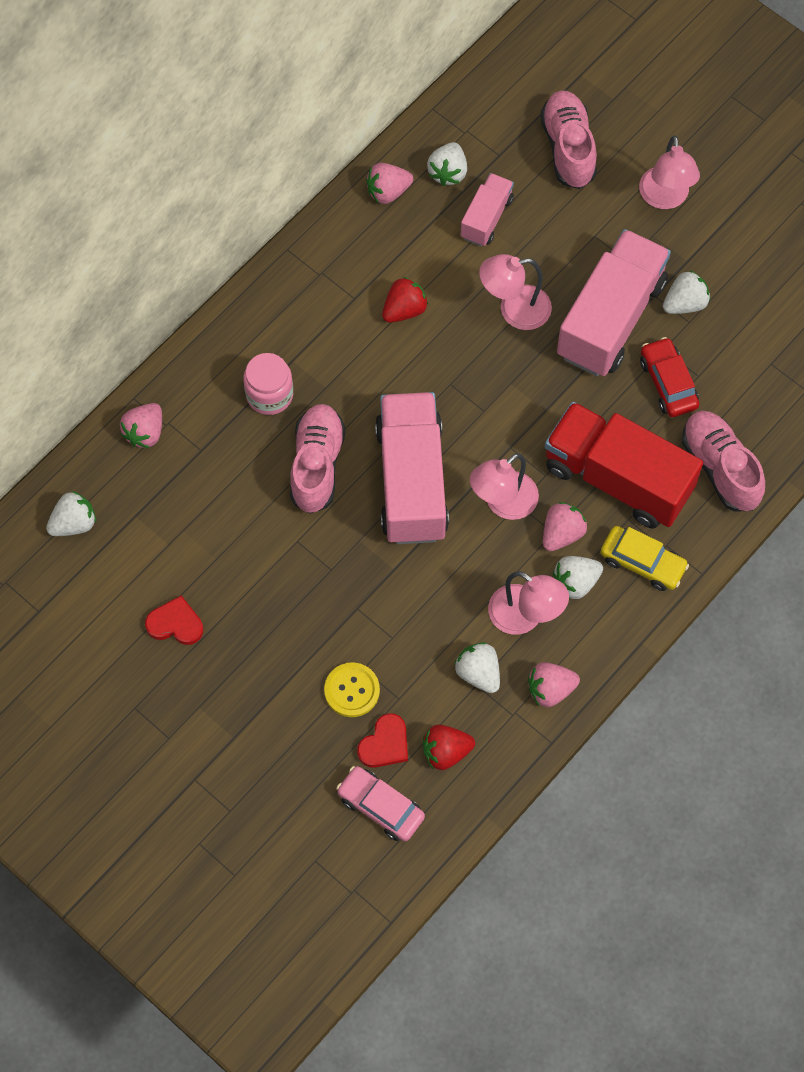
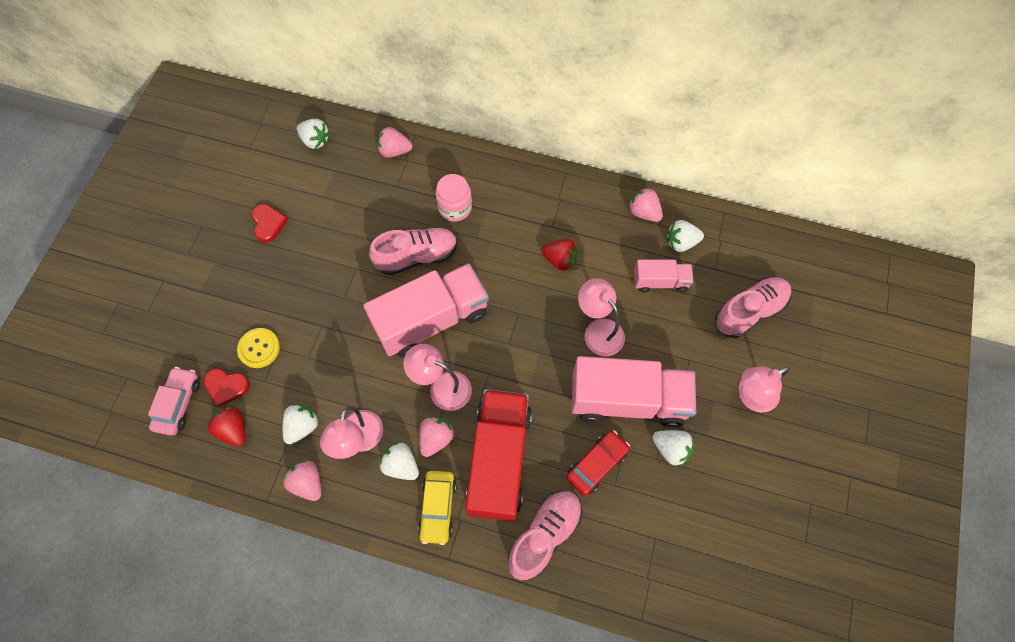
camera: 65 degrees right, 0 degrees up
(562, 533) = (436, 438): pink strawberry -> pink strawberry turned 75 degrees counterclockwise

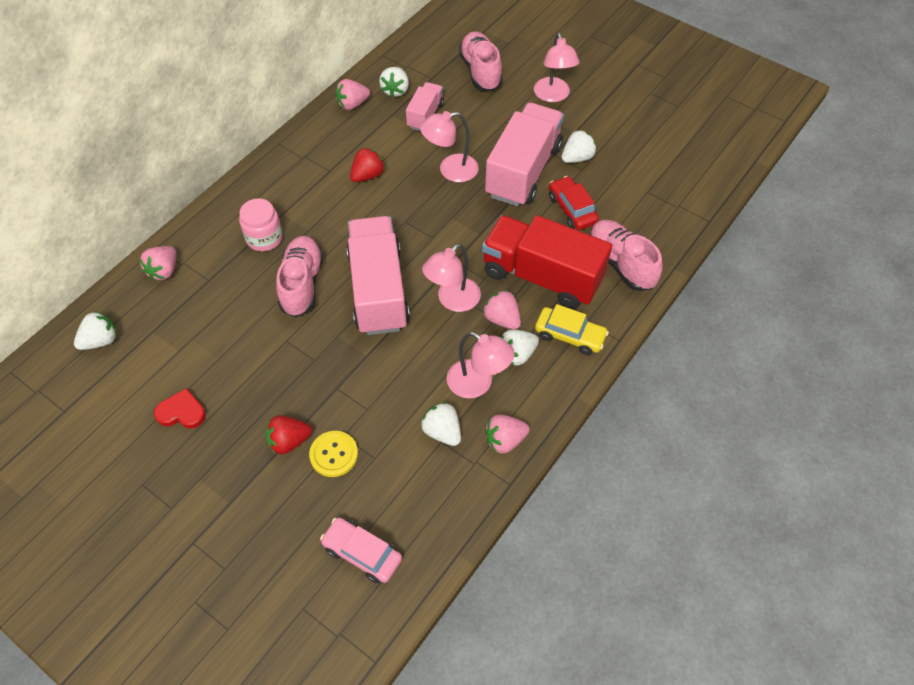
camera: 70 degrees left, 10 degrees down
(226, 386) = (364, 497): red heart -> none
(234, 430) = (418, 500): red strawberry -> red strawberry (289, 441)

